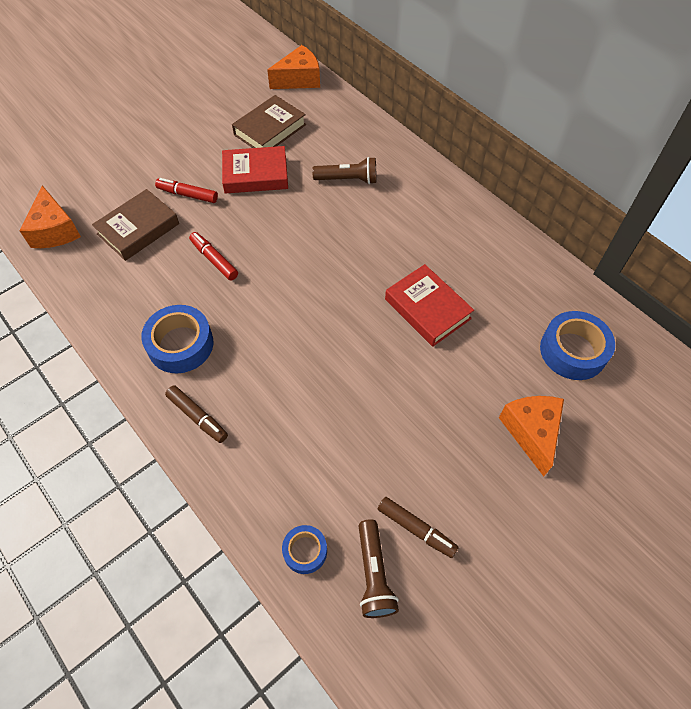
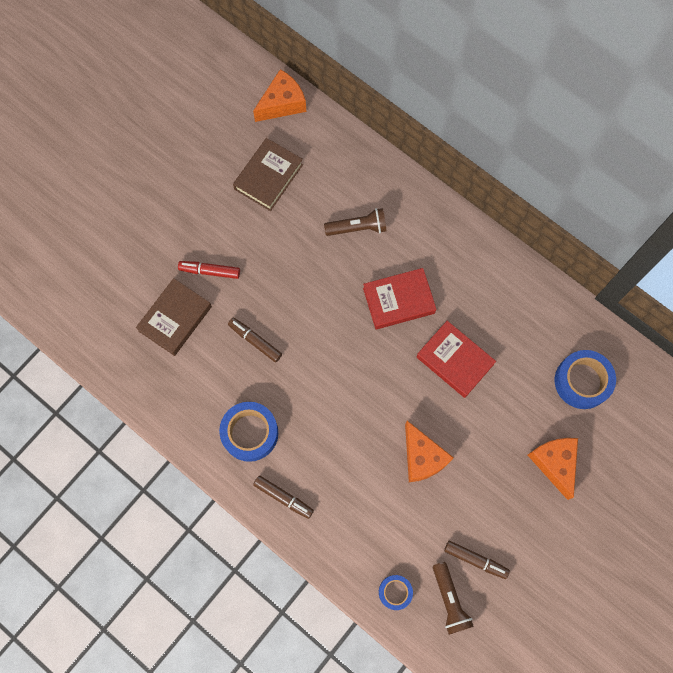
camera: 10 degrees left, 15 degrees up
(55, 230) = (97, 333): orange cheese -> orange cheese (422, 457)
(214, 260) = (255, 341): red marker -> brown marker
(255, 174) = (268, 236): red book -> red book (398, 300)

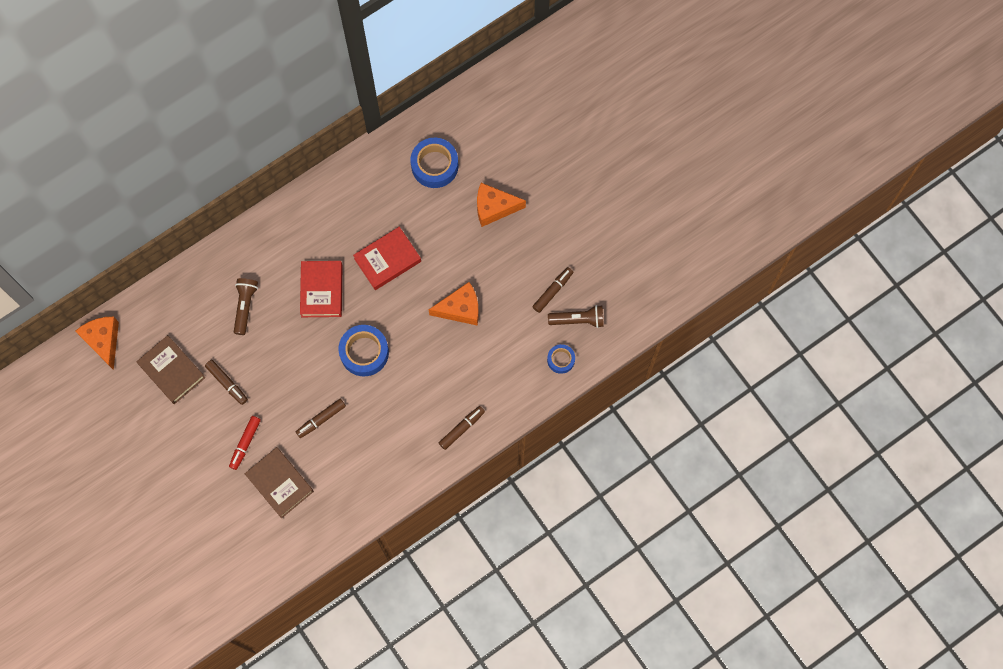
camera: 75 degrees left, 0 degrees up
(250, 433) = (400, 443): blue tape -> blue tape (364, 352)
(270, 234) = (227, 383): none -> brown marker

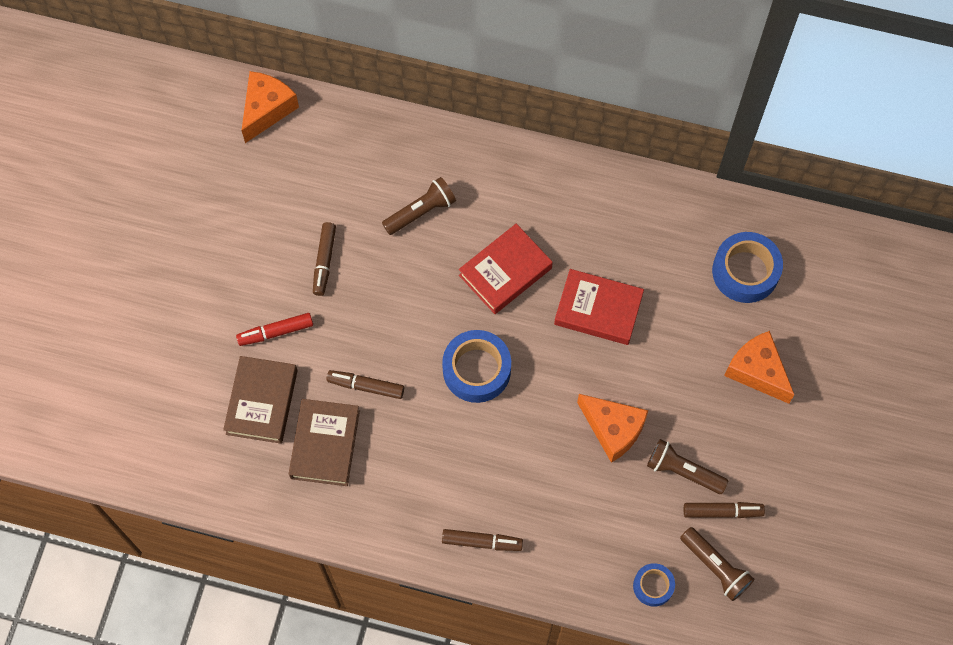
camera: 50 degrees right, 5 degrees down
(172, 371) = (291, 198): brown book -> brown book (325, 444)
(514, 292) = (683, 471): none -> brown flashlight

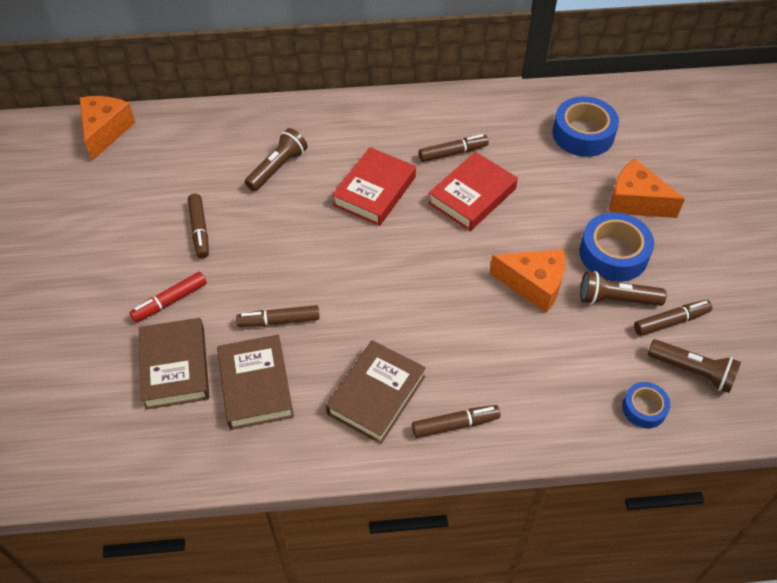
camera: 20 degrees left, 15 degrees down
(425, 490) = (376, 395): none -> brown book
(476, 370) = (382, 275): blue tape -> blue tape (613, 254)
(598, 310) = (472, 196): red book -> red book turned 45 degrees counterclockwise
(601, 251) = (453, 153): none -> brown marker

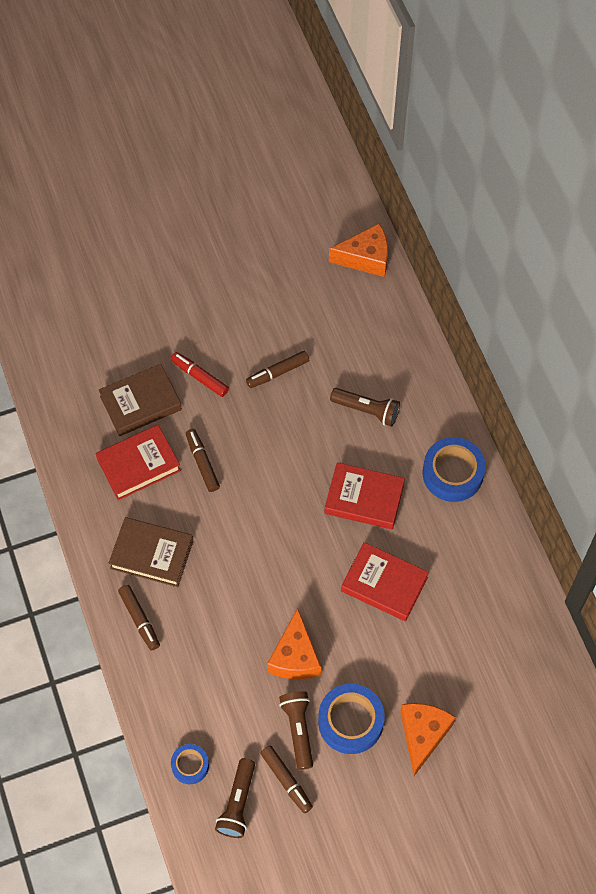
camera: 75 degrees right, 10 degrees up
(256, 385) = (138, 465): brown book -> red book
(453, 153) = (434, 555): brown marker -> none
(583, 134) = (500, 673): blue tape -> blue tape (452, 473)

